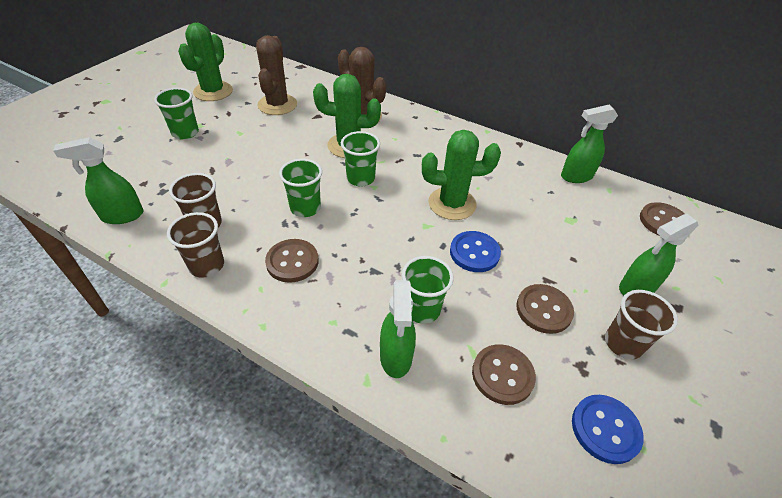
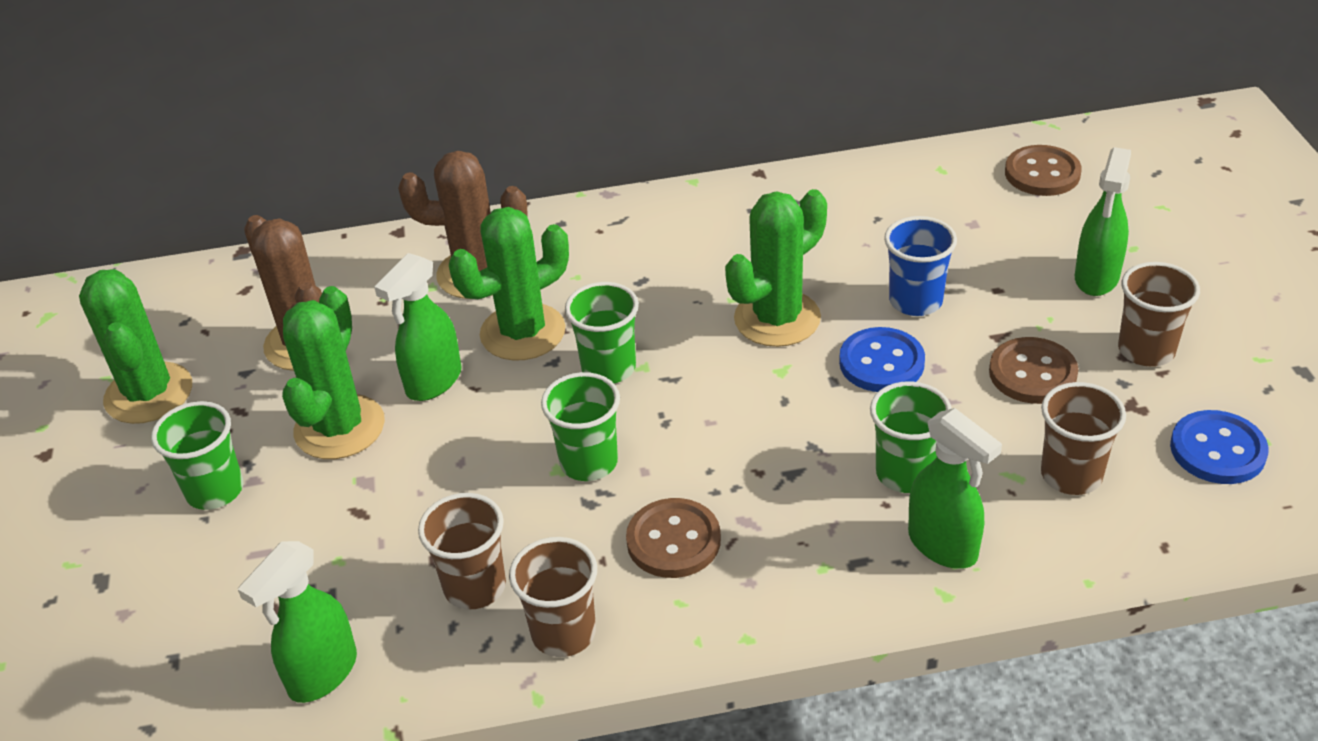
camera: 35 degrees left, 5 degrees down
(247, 138) = (339, 427): none -> green cactus
(502, 375) = (1071, 475): brown button -> brown cup
(524, 237) = (915, 301): none -> blue cup
(576, 176) = (883, 176): green spray bottle -> green spray bottle (433, 382)

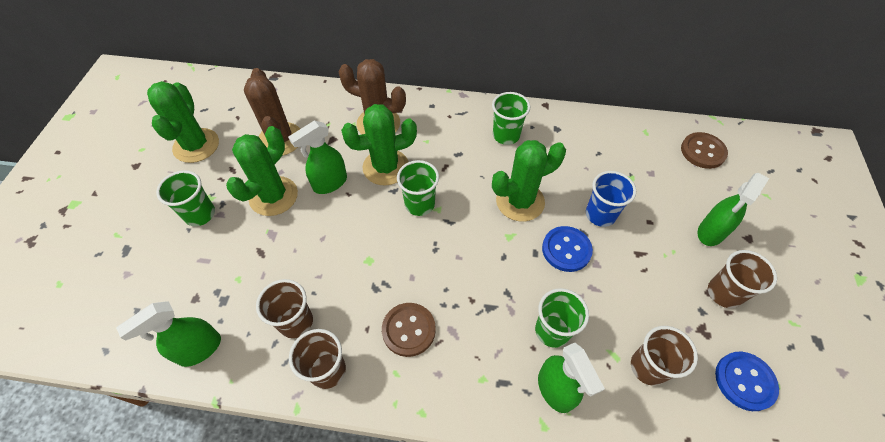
camera: 15 degrees right, 15 degrees up
(589, 462) = (385, 261): green cup -> green cup (506, 135)
(1032, 373) = (650, 286): brown button -> none

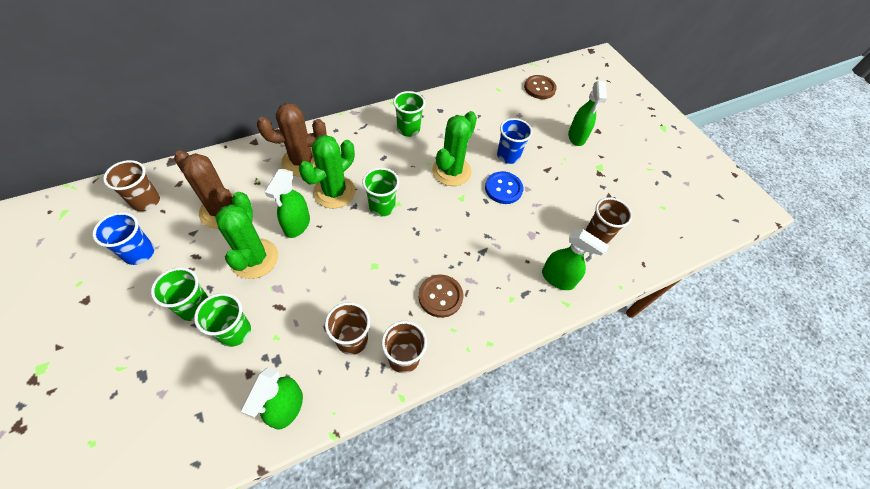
camera: 40 degrees left, 0 degrees up
(196, 145) = (139, 253): green cactus -> blue cup
(552, 331) = (531, 244): green cup -> green cup (235, 332)
(724, 293) = (606, 170): brown cup -> brown cup (146, 201)
(744, 381) = (648, 214): blue button -> none

